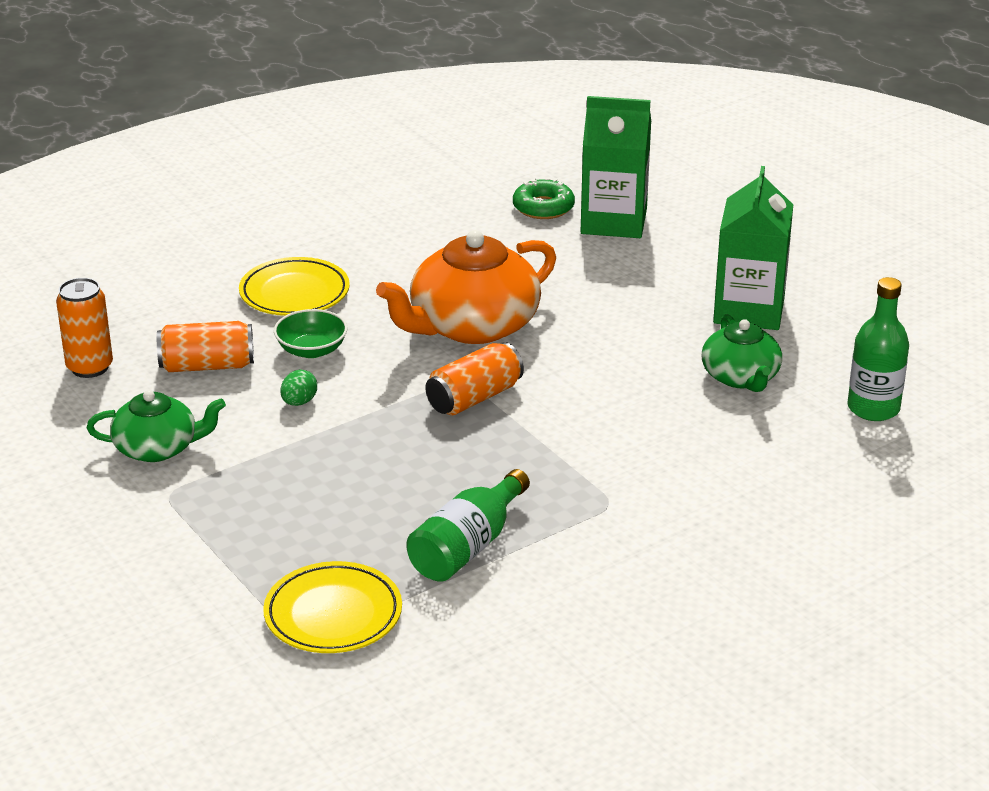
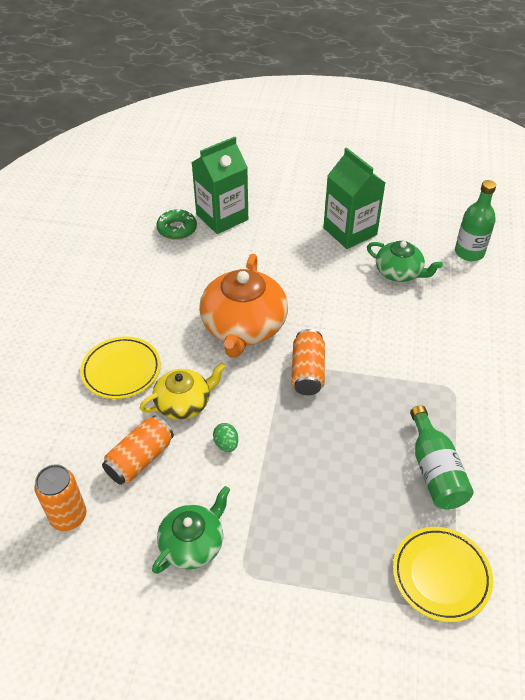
camera: 45 degrees left, 15 degrees up
(311, 350) = (184, 403): green bowl -> yellow teapot

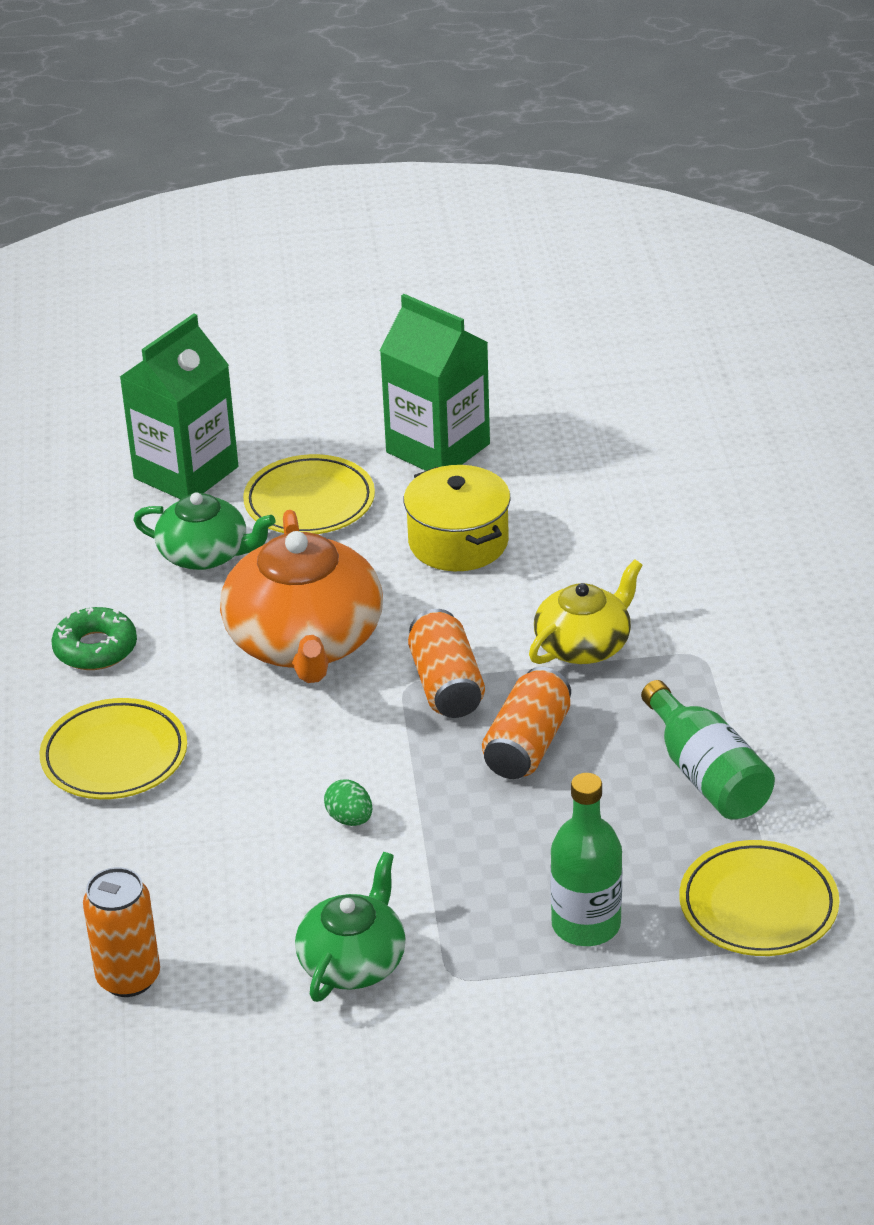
camera: 15 degrees left, 10 degrees down
(140, 459) = (211, 873): orange can -> orange can (527, 745)
(177, 229) = (108, 510): green donut -> green donut (95, 648)
(184, 403) = (250, 778): yellow teapot -> yellow teapot (584, 645)
(275, 247) = (309, 502): none -> yellow plate
(342, 287) = (458, 542): none -> yellow pot
(399, 272) = (551, 497): green teapot -> green teapot (205, 554)
(469, 252) = (665, 439): green bottle -> green bottle (586, 924)

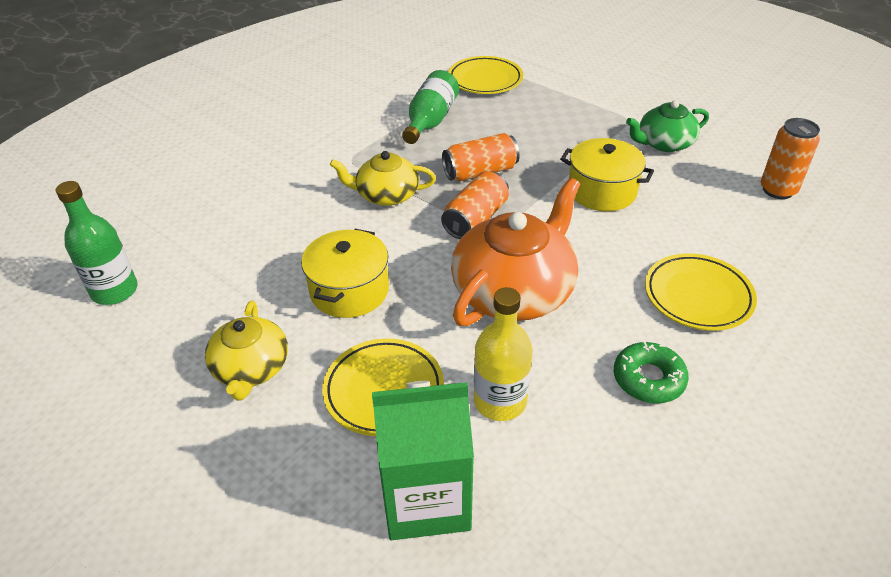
camera: 135 degrees left, 5 degrees up
(205, 554) = (500, 401): green teapot -> yellow bottle
(350, 819) = (602, 191): green egg -> yellow pot
(438, 448) = (251, 368): green carton -> yellow teapot
(586, 924) = (554, 106): green bottle -> green bottle (114, 291)

